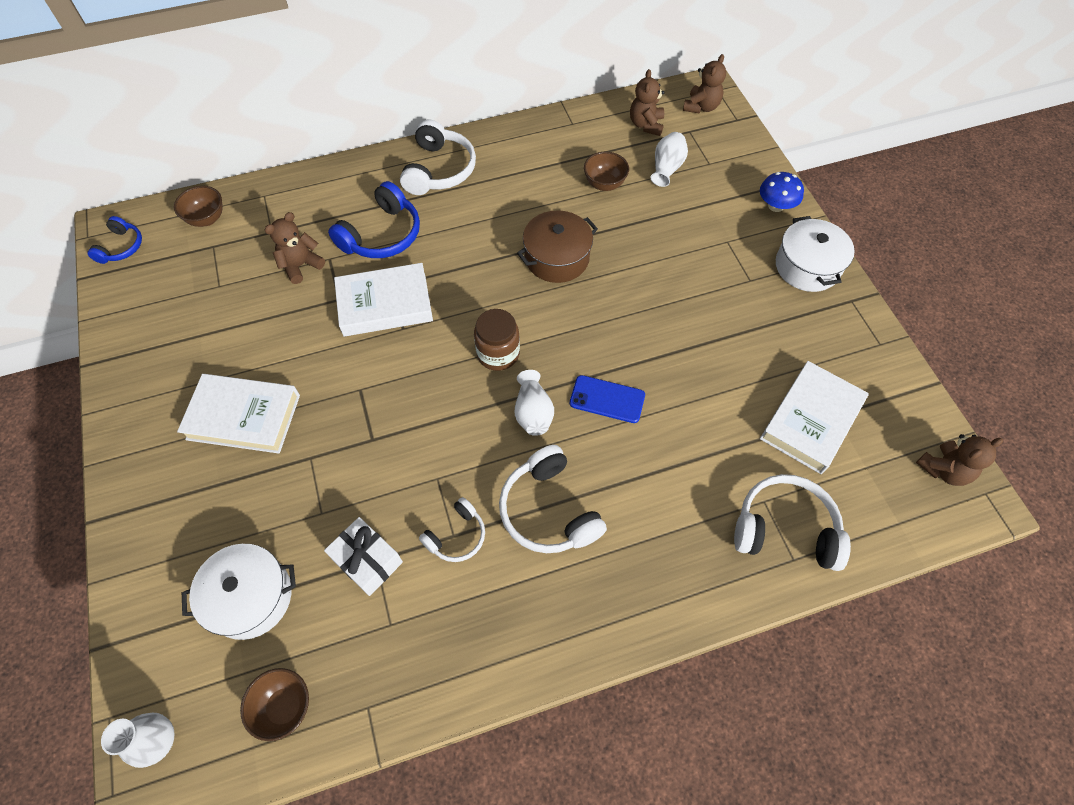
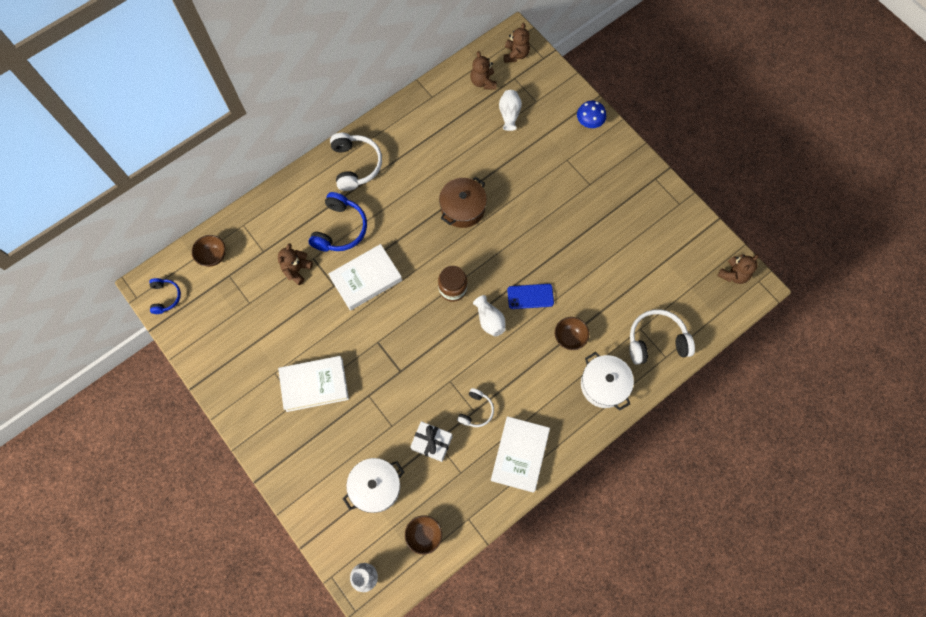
camera: 20 degrees left, 10 degrees up
(548, 510) = (522, 377): white headphones -> none
(604, 184) = (472, 140): brown bowl -> brown bowl (569, 338)
(807, 266) = (622, 162): white pot -> white pot (604, 385)
(811, 420) = (652, 269): white book -> white book (520, 455)

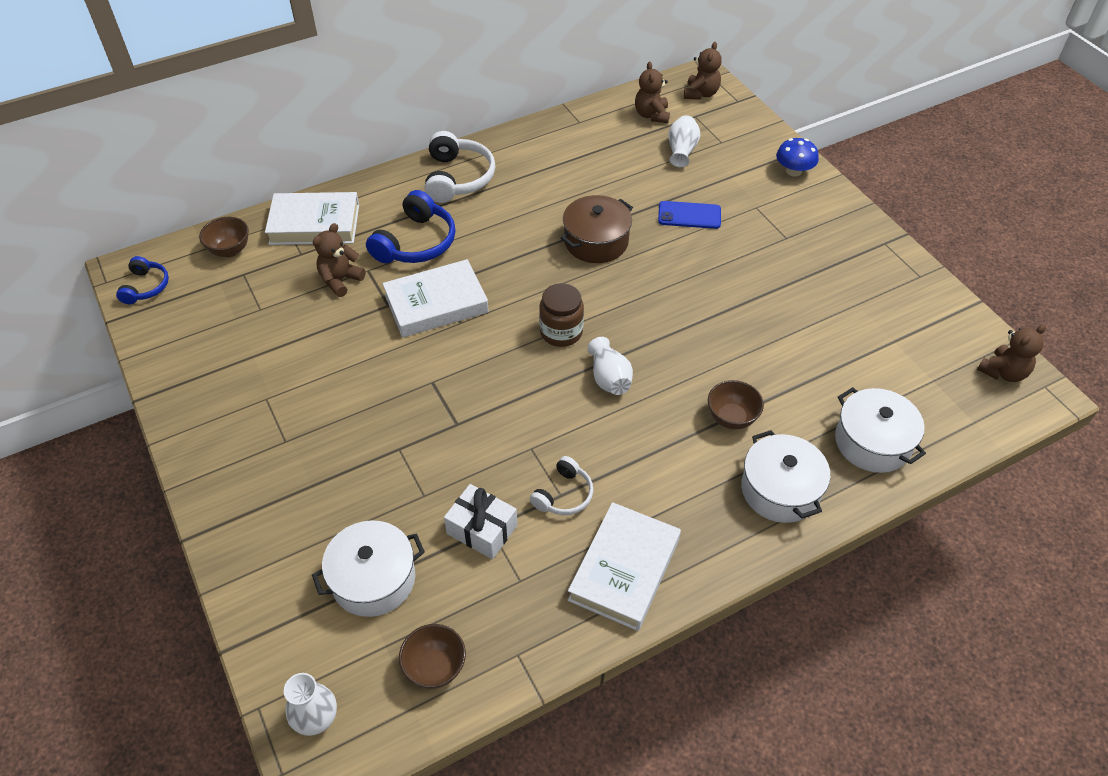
camera: 10 degrees right, 20 degrees down
(314, 384) = (320, 422): white book -> white book (314, 224)
(530, 296) = (677, 357): blue phone -> blue phone (689, 215)
(656, 341) = (872, 442): white headphones -> white pot

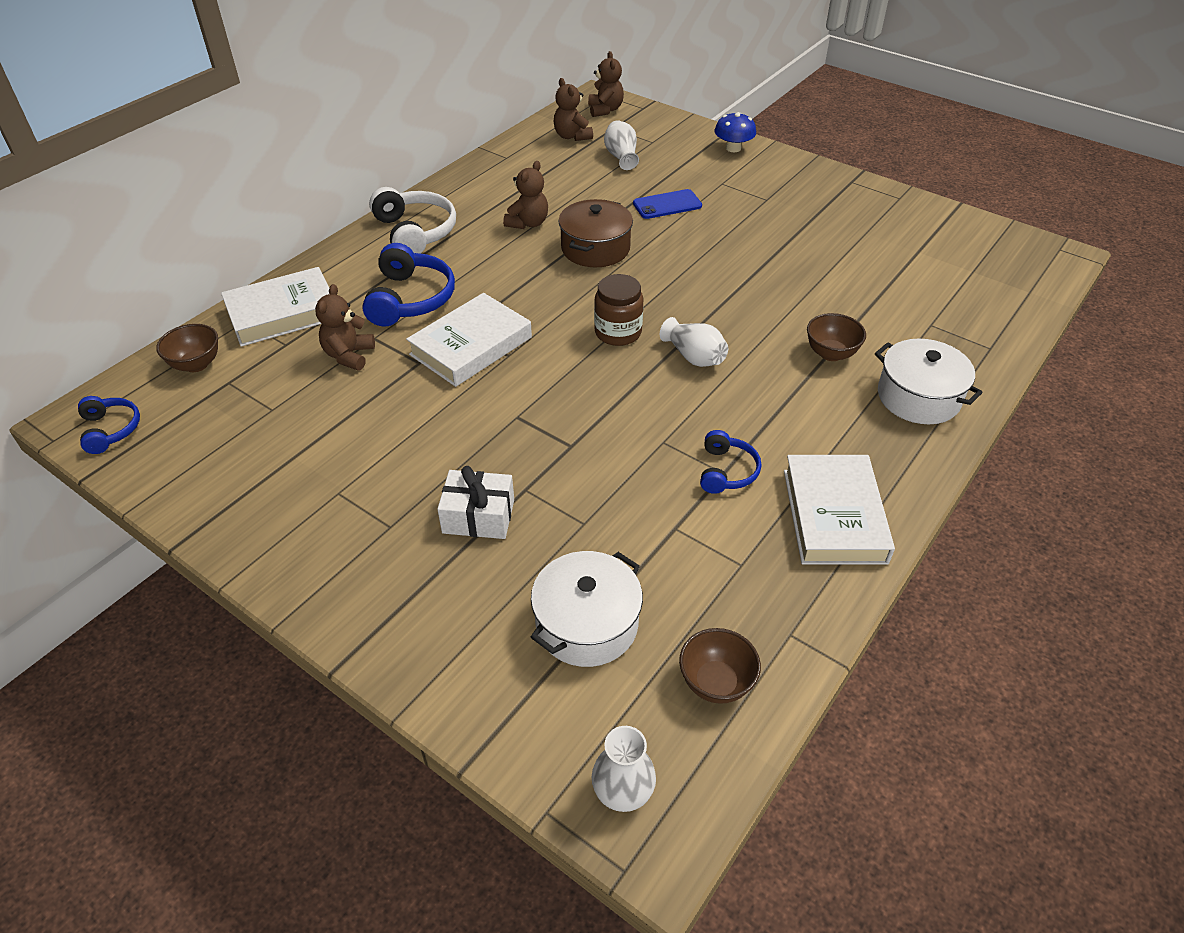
camera: 25 degrees left, 5 degrees down
(482, 529) = (668, 532): white gift -> white gift (478, 516)
(564, 495) = (726, 471): white headphones -> blue headphones
(872, 442) = (963, 333): white pot -> none
(1003, 372) = (1021, 248): brown teddy bear -> brown teddy bear (528, 223)

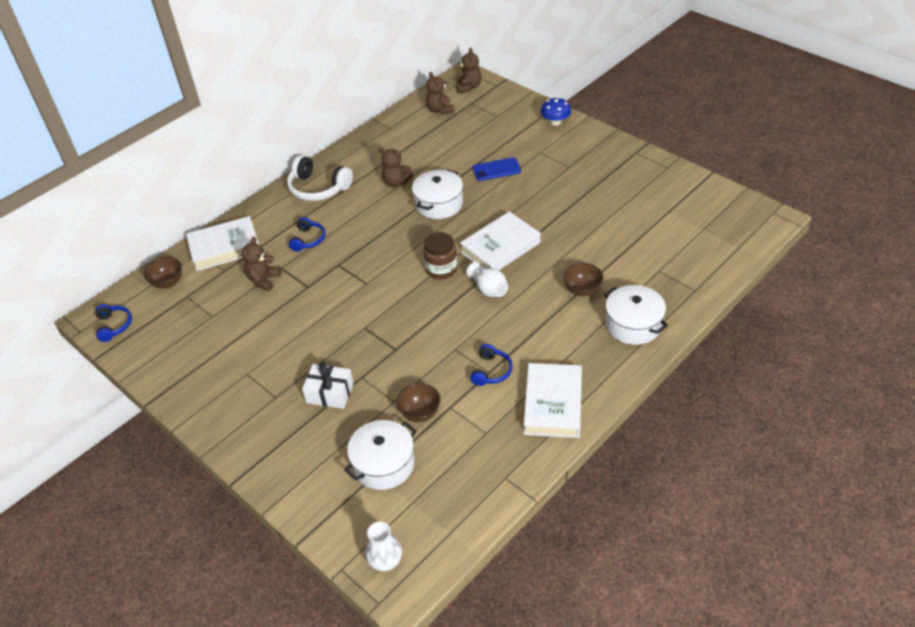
camera: 10 degrees right, 0 degrees up
(410, 299) = (308, 239): blue headphones -> blue headphones, size x0.58
(415, 232) = (318, 188): white headphones -> white headphones turned 135 degrees clockwise
(471, 346) = (343, 276): white book -> white book (500, 247)
(528, 223) = (396, 182): brown teddy bear -> brown teddy bear turned 75 degrees clockwise
(595, 248) = (439, 204): brown pot -> white pot
(621, 157) = (472, 128): white vase -> none
(716, 683) = (453, 504): brown bowl -> brown bowl (420, 413)

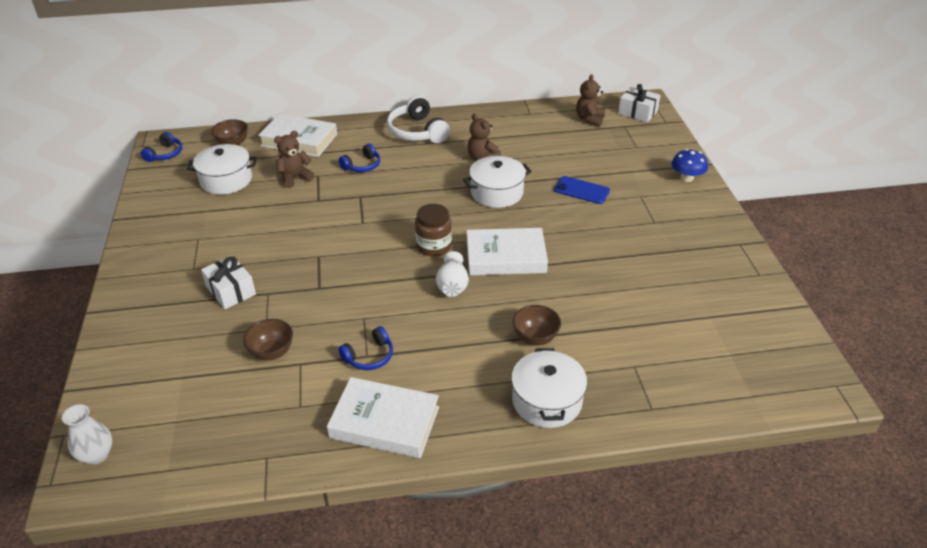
camera: 35 degrees right, 5 degrees down
(384, 464) = (195, 374): white pot -> white pot (226, 180)
(468, 87) = (637, 112): brown teddy bear -> white gift
(553, 404) = (384, 422): white book -> white book turned 60 degrees clockwise

